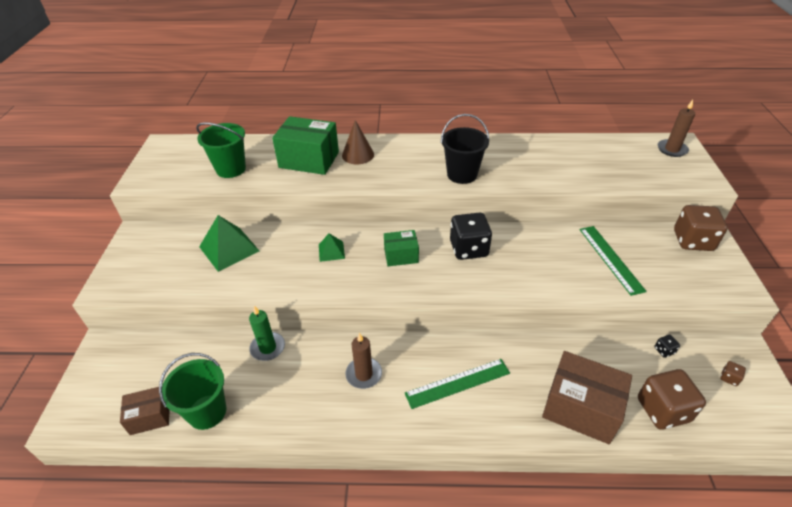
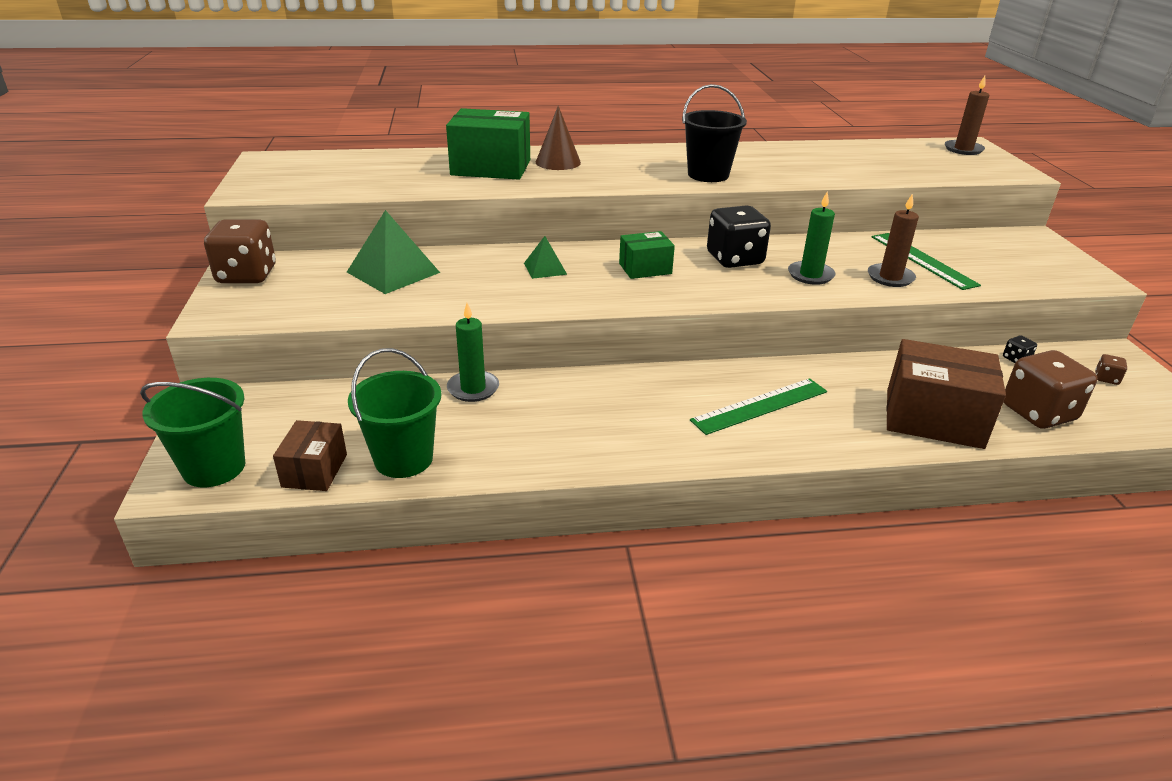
camera: 10 degrees left, 10 degrees down
(150, 417) = (314, 470): brown box -> brown box turned 60 degrees counterclockwise
(231, 169) = (380, 178): green bucket -> green bucket (214, 468)
(364, 374) = (624, 406): brown candle -> brown candle (890, 277)
(519, 270) = (810, 275): none -> green candle
(692, 241) = (1016, 241): brown dice -> brown dice (246, 275)

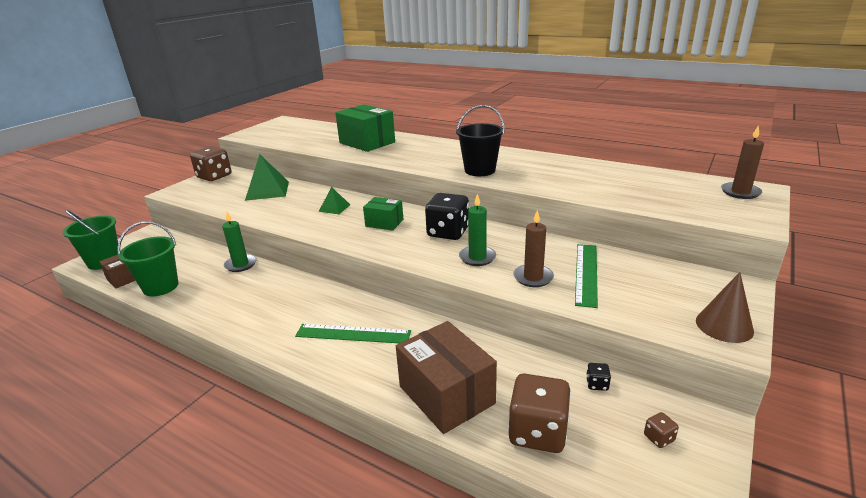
camera: 40 degrees right, 5 degrees down
(558, 162) = (408, 146): brown cone -> brown cone (724, 326)

